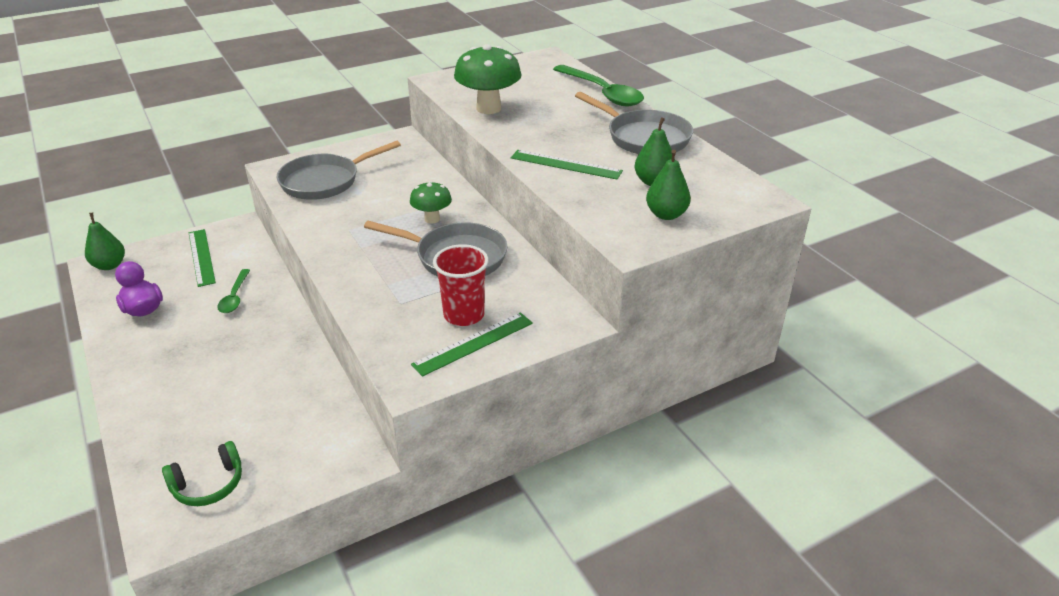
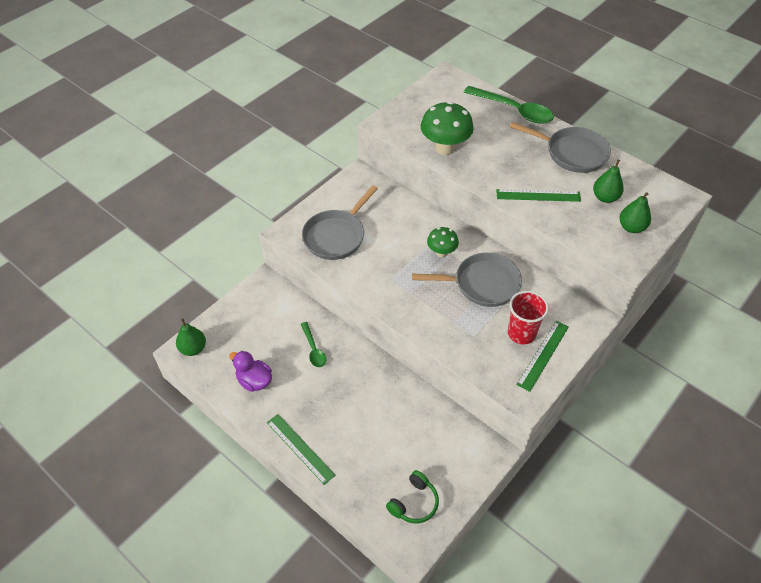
camera: 20 degrees left, 15 degrees up
(201, 257) = (259, 320): green ruler -> green ruler (300, 448)

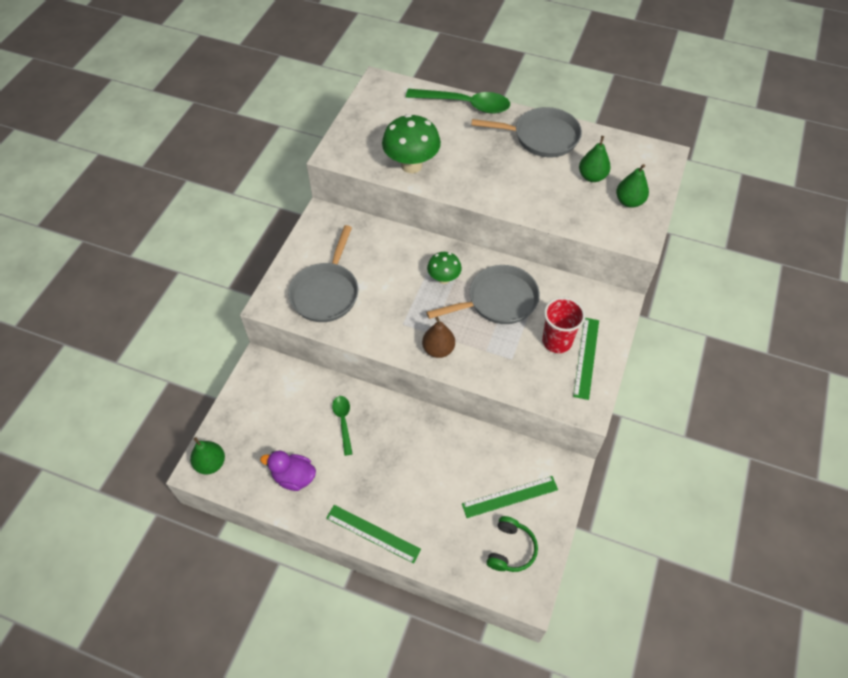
camera: 20 degrees left, 5 degrees up
(313, 349) = (343, 422): green spoon -> green spoon turned 150 degrees counterclockwise
(412, 309) = (438, 349): none -> brown pear
(538, 195) = (527, 192): green ruler -> green ruler (510, 497)

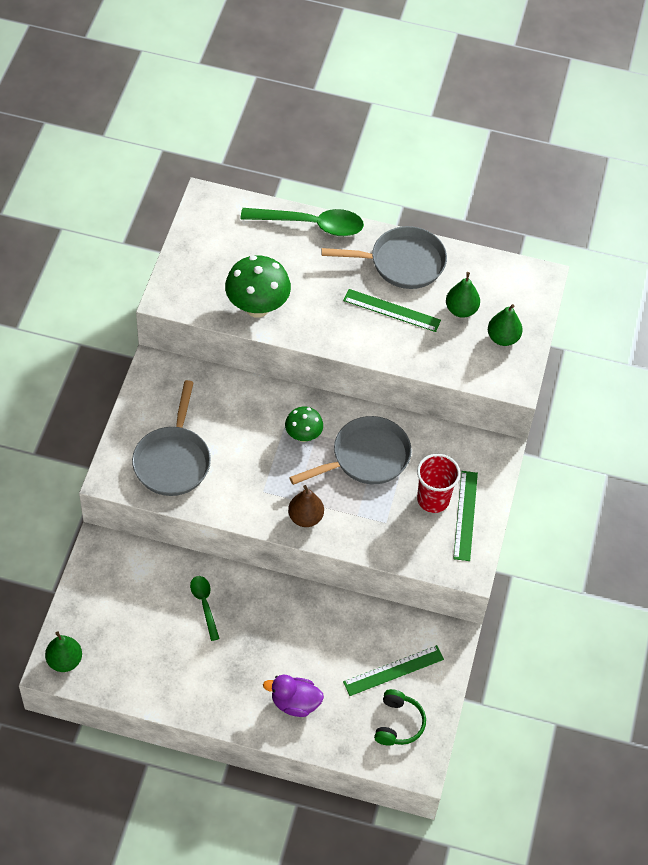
camera: 10 degrees left, 0 degrees up
(294, 477) = (159, 668): purple duck -> purple duck (295, 703)
(373, 533) = (252, 719): green ruler -> green ruler (392, 310)

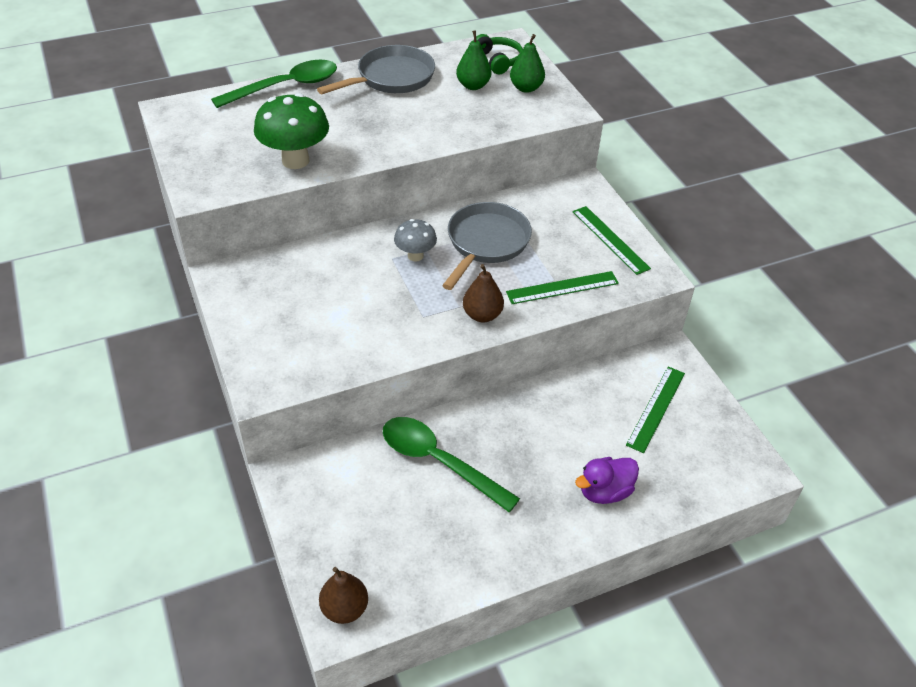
camera: 35 degrees left, 10 degrees down
(65, 661) = (344, 608): green pear -> brown pear
(173, 460) = (312, 339): grey pan -> none
(204, 604) = (438, 462): green spoon -> green spoon, size x1.83
(303, 435) = (415, 256): green mushroom -> grey mushroom
(392, 310) = (417, 110): green ruler -> green ruler (562, 287)
(398, 723) = (706, 448): green headphones -> green headphones (498, 61)
(433, 499) = (573, 243): red cup -> none

